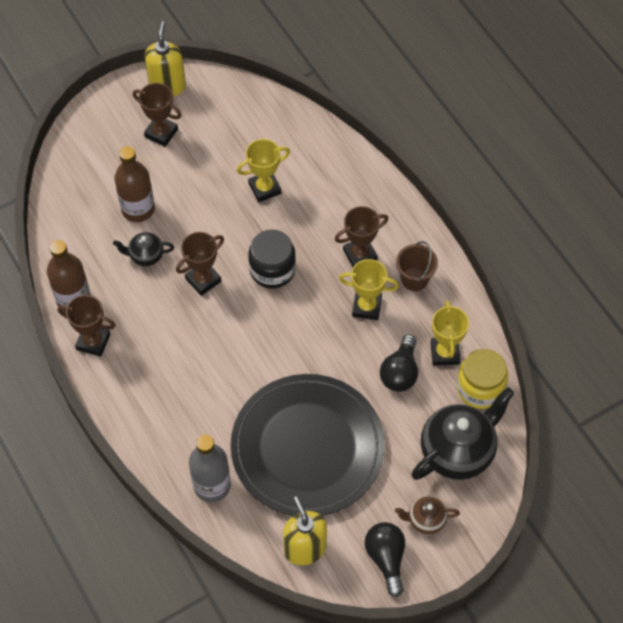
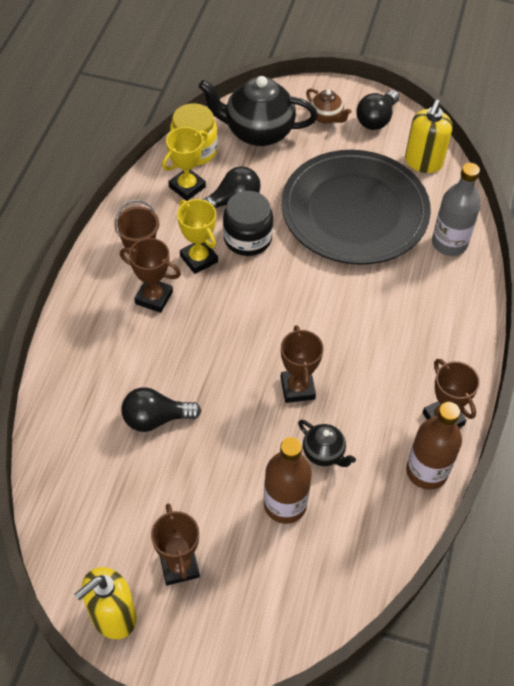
camera: 135 degrees left, 5 degrees down
(203, 280) = (297, 388): brown trophy -> brown trophy turned 75 degrees clockwise
(264, 188) = (156, 419): yellow trophy -> black light bulb
(272, 270) = (233, 346): black jar -> black jar (247, 238)

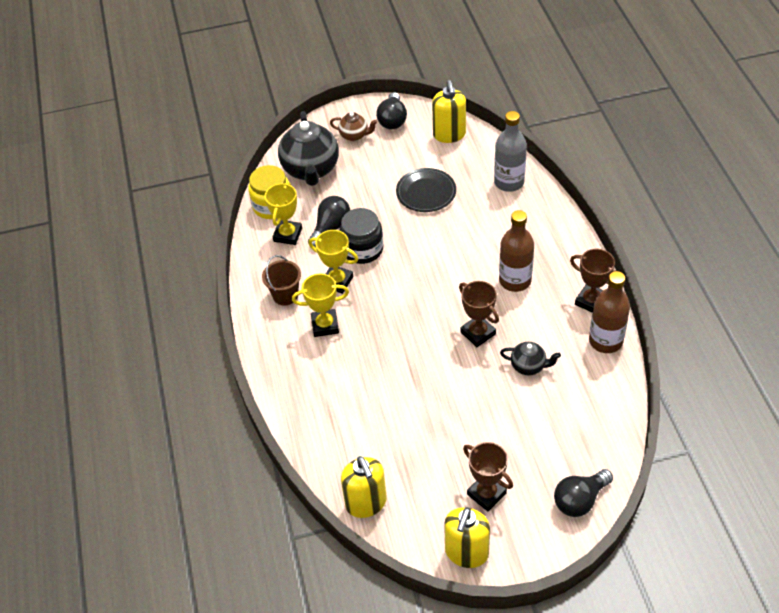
camera: 25 degrees left, 5 degrees down
(57, 503) = (366, 503): none -> yellow soap dispenser
(154, 297) = (325, 325): brown trophy -> yellow trophy
(156, 419) = (393, 407): black light bulb -> black light bulb (580, 500)
(258, 132) = (311, 170): black teapot -> black teapot turned 75 degrees counterclockwise
(285, 504) = (528, 414): brown bottle -> brown bottle (515, 280)
(354, 211) = (426, 192): black plate -> black plate, size x0.48

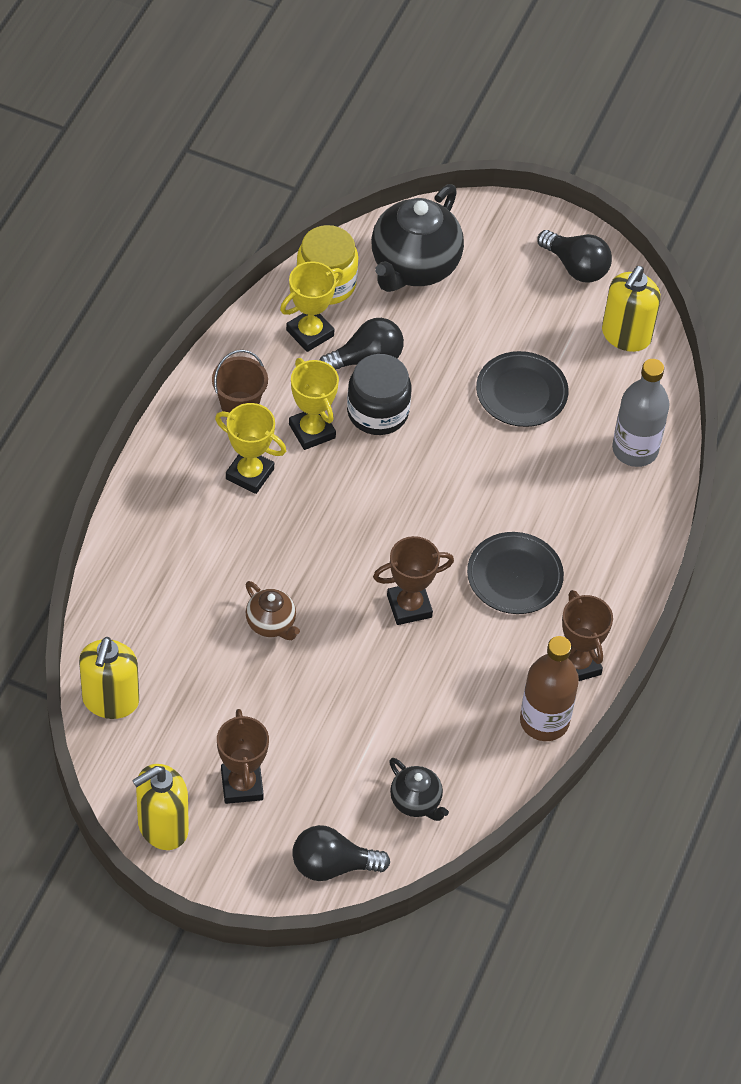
camera: 30 degrees right, 5 degrees up
(354, 135) = (509, 256): brown teapot -> brown teapot (271, 624)
(392, 120) = (576, 267): black light bulb -> black light bulb turned 90 degrees counterclockwise
(478, 333) = (409, 606): brown trophy -> brown trophy turned 75 degrees clockwise
(515, 280) = (514, 576): brown bottle -> black plate
(528, 366) = (427, 685): black teapot -> black teapot (416, 802)

